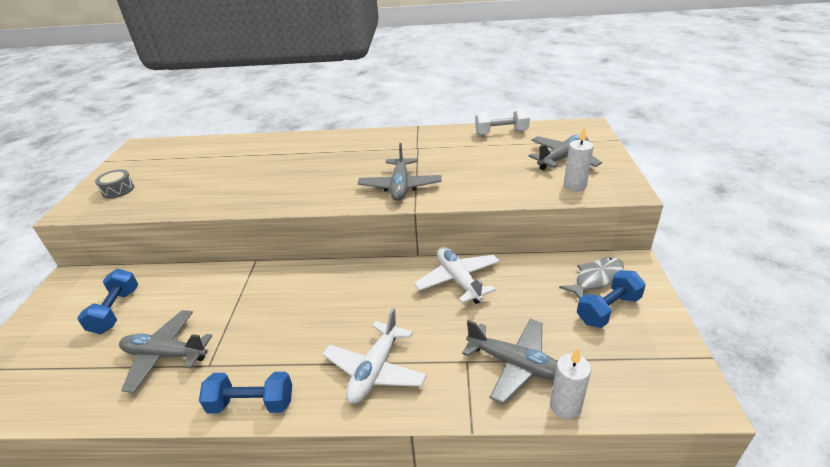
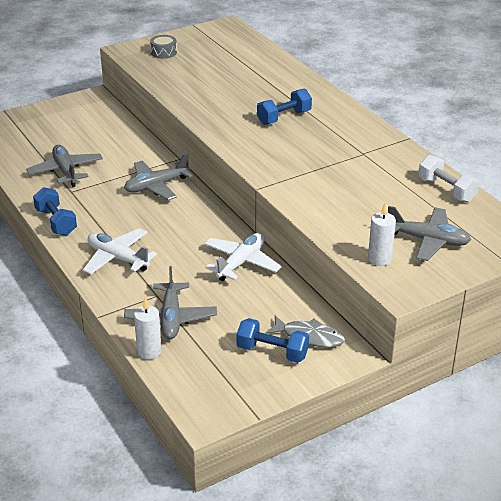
camera: 55 degrees right, 0 degrees up
(116, 311) = (84, 132): blue dumbbell -> blue dumbbell (284, 117)
(375, 370) = (118, 258): white plane -> white plane turned 45 degrees clockwise
(400, 186) = (287, 168): grey plane -> grey plane (156, 186)

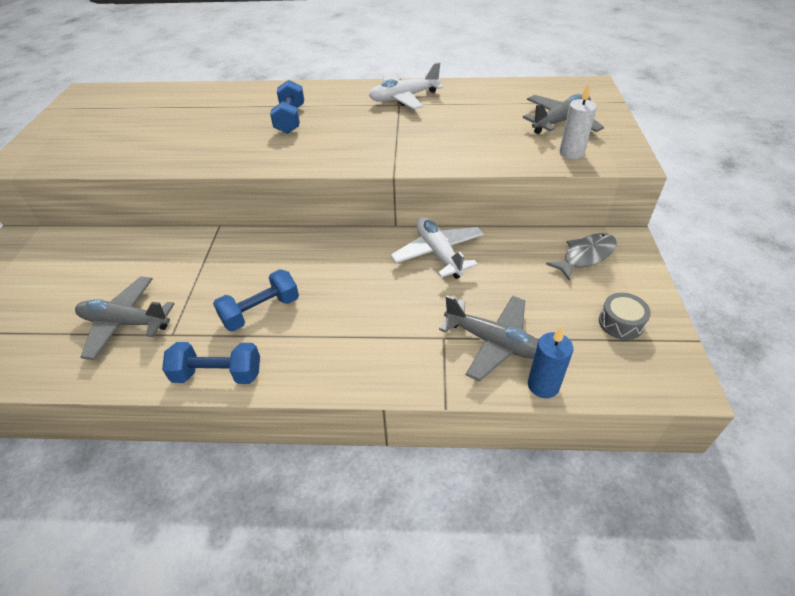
camera: 55 degrees left, 10 degrees up
(118, 258) = (347, 344): white plane -> white plane (404, 98)
(149, 352) = (543, 385): white candle -> blue candle
(156, 186) = (247, 260): grey plane -> none
(163, 52) = (63, 142): grey drum -> grey drum (620, 323)
(272, 352) = (596, 289): blue dumbbell -> blue dumbbell (261, 311)
(446, 190) = (493, 90): white dumbbell -> none

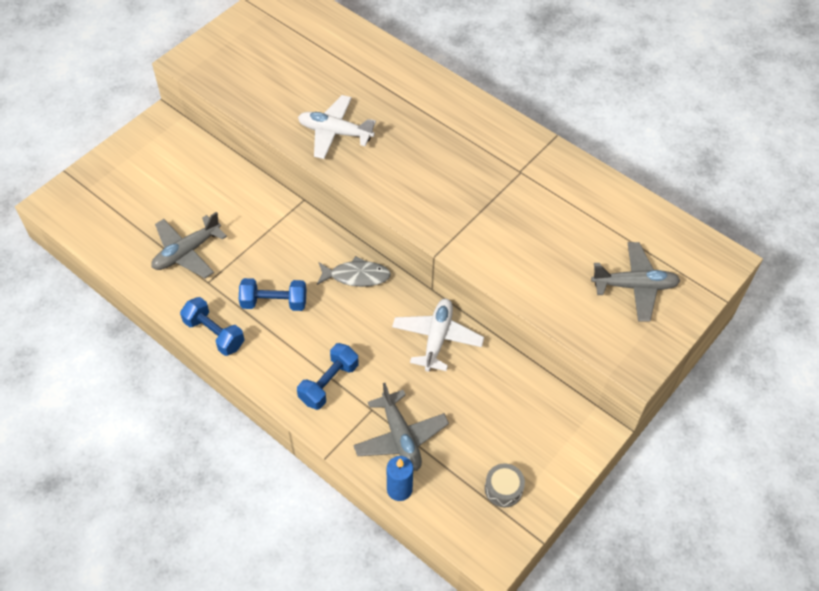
camera: 35 degrees right, 10 degrees up
(125, 323) = (187, 252): grey plane -> grey plane turned 90 degrees counterclockwise
(290, 119) = (415, 135): blue dumbbell -> blue dumbbell (329, 383)
(404, 98) = (533, 166): white plane -> white plane (335, 133)
(571, 153) = (599, 326): white candle -> none
(585, 256) = (545, 420): grey fish -> grey fish (356, 276)

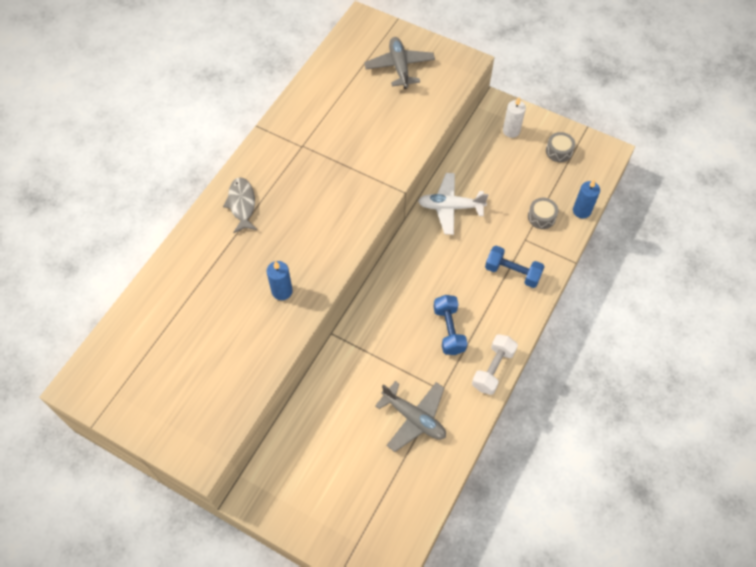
camera: 100 degrees left, 5 degrees up
(214, 334) = (493, 369): blue dumbbell -> white dumbbell
(335, 133) = (282, 291): white plane -> blue candle
(356, 276) = (406, 273): grey fish -> grey fish (242, 204)
(400, 437) = (541, 217): grey plane -> grey drum
(548, 437) = (511, 131): none -> white candle

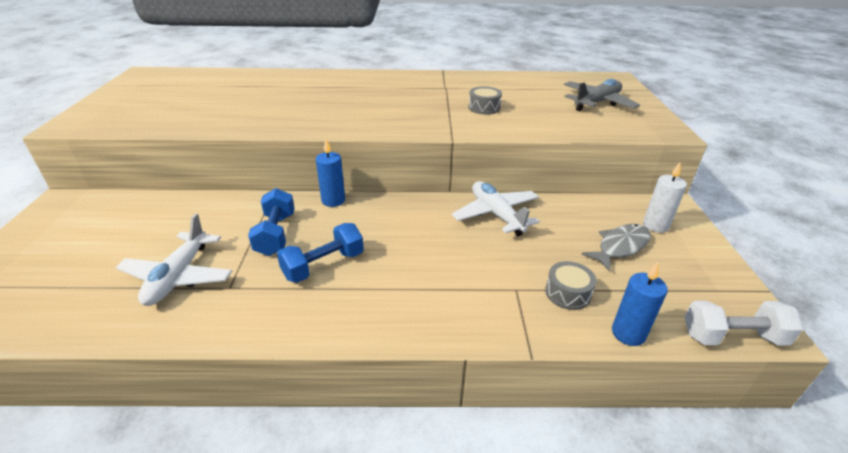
camera: 60 degrees right, 25 degrees down
(242, 204) = (357, 82): grey fish -> grey fish (620, 246)
(282, 291) = (276, 115): blue candle -> blue candle (333, 200)
(414, 418) = (178, 276): grey plane -> white plane
(493, 369) = (282, 326): white dumbbell -> white dumbbell (732, 337)
(512, 272) = (453, 294): blue dumbbell -> blue dumbbell (276, 234)
(559, 151) = (688, 275): grey drum -> grey drum (484, 108)

